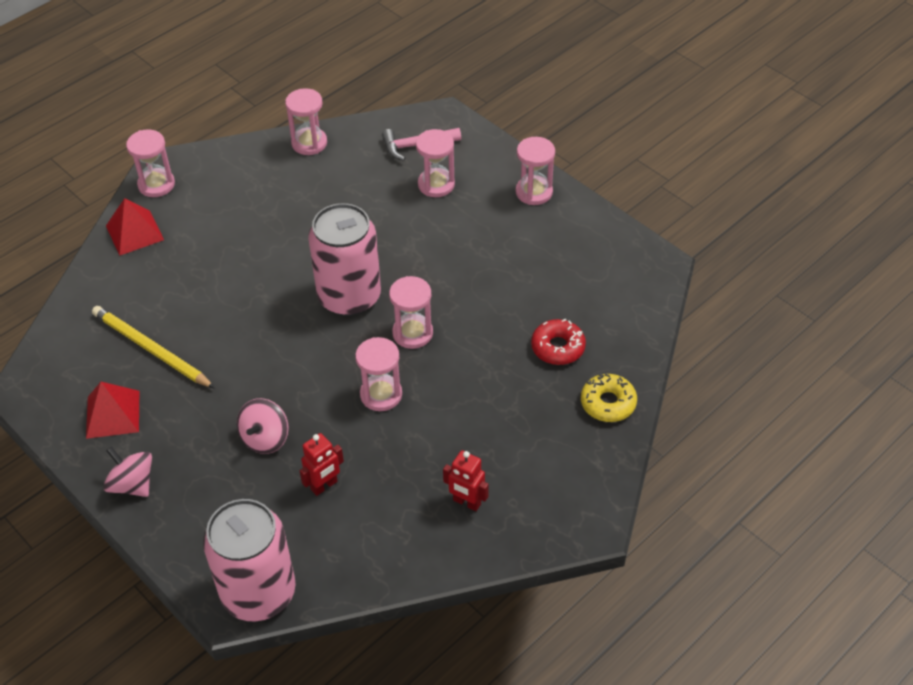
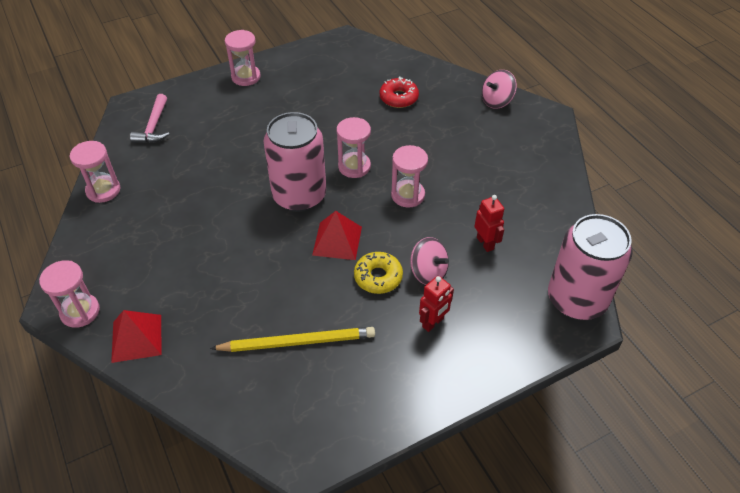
camera: 75 degrees left, 0 degrees up
(112, 414) = (364, 382): red pyramid -> red pyramid (337, 241)
(132, 484) = (450, 374): pink spinning top -> pink spinning top (496, 101)
(151, 349) = (297, 342): yellow pencil -> yellow pencil turned 150 degrees counterclockwise
(436, 184) = (205, 124): pink hourglass -> none
(466, 502) = (519, 169): red robot -> red robot (433, 323)
(608, 403) = (454, 87): yellow donut -> yellow donut (378, 277)

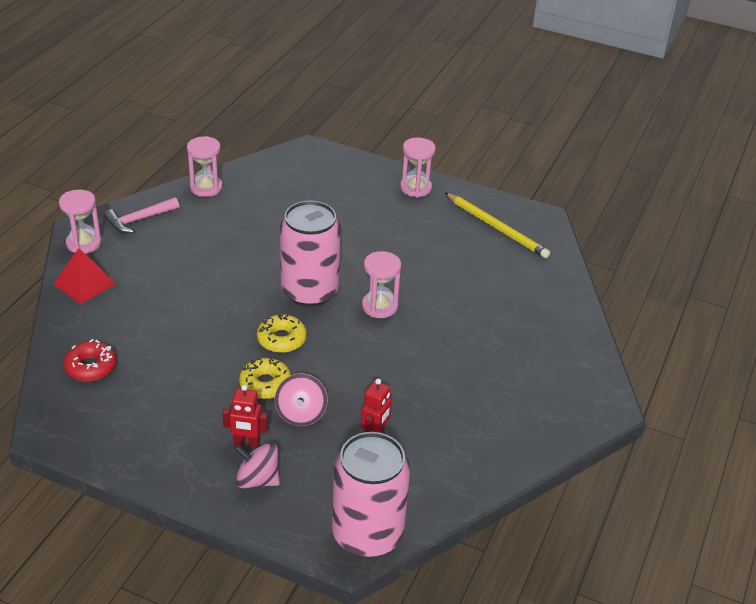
camera: 50 degrees right, 10 degrees down
(154, 127) = (299, 173): pink hammer -> pink hammer (139, 220)
(297, 342) = (154, 370): yellow pencil -> yellow pencil (497, 227)
(337, 241) = (281, 339): red pyramid -> yellow donut
(398, 98) = (502, 290): red donut -> red donut (91, 367)
(408, 195) = (381, 357): pink hourglass -> none
(496, 101) = (581, 359): pink spinning top -> pink spinning top (257, 479)

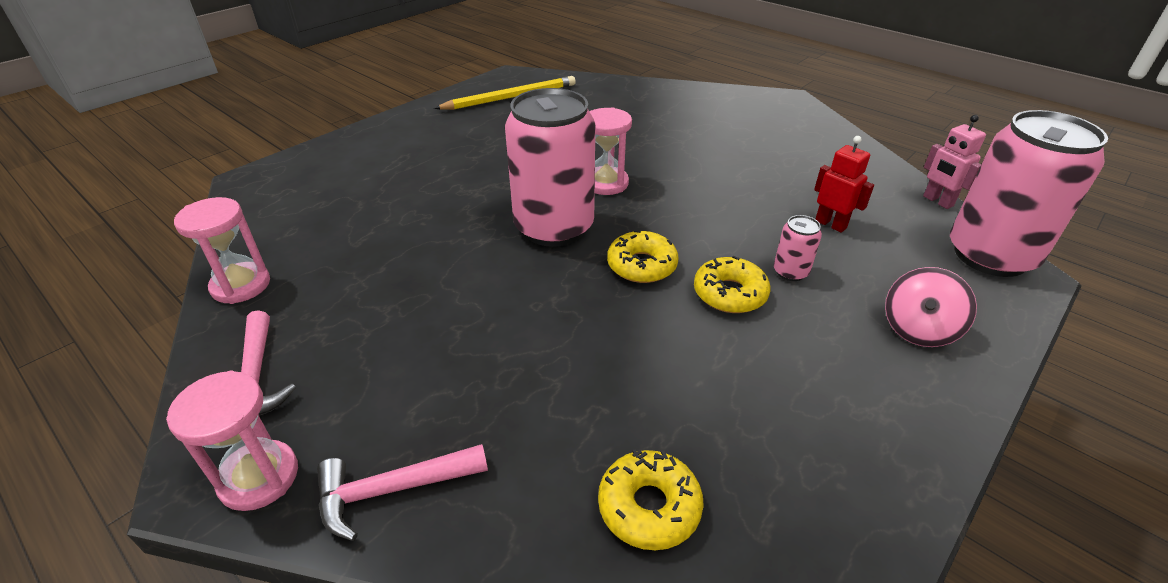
camera: 70 degrees left, 0 degrees up
(84, 283) = (392, 490): red pyramid -> pink hammer
(91, 367) = (649, 506): red donut -> yellow donut
(246, 443) = (848, 329): red robot -> none
(301, 414) = (790, 272): pink spinning top -> pink can
(415, 188) = (405, 125): pink hourglass -> none
(444, 509) = (937, 201): none -> pink robot

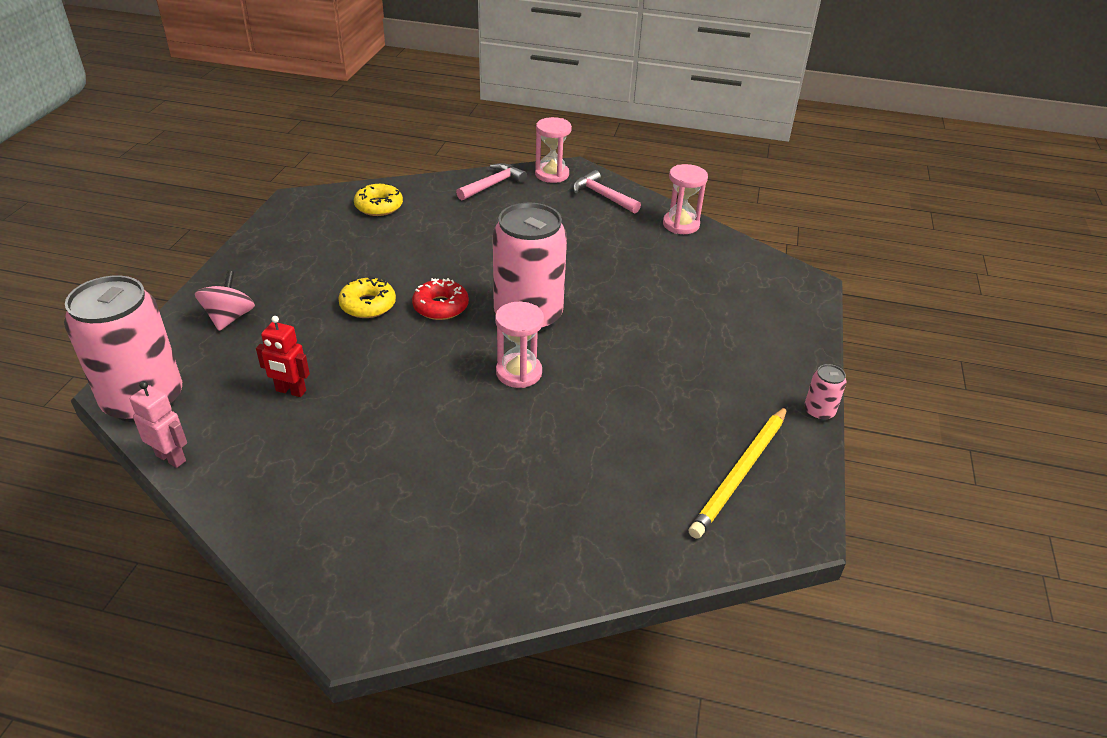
camera: 150 degrees right, 0 degrees up
(641, 265) = (441, 306): yellow donut -> red donut
(790, 272) = (324, 334): pink can -> pink can (819, 411)

